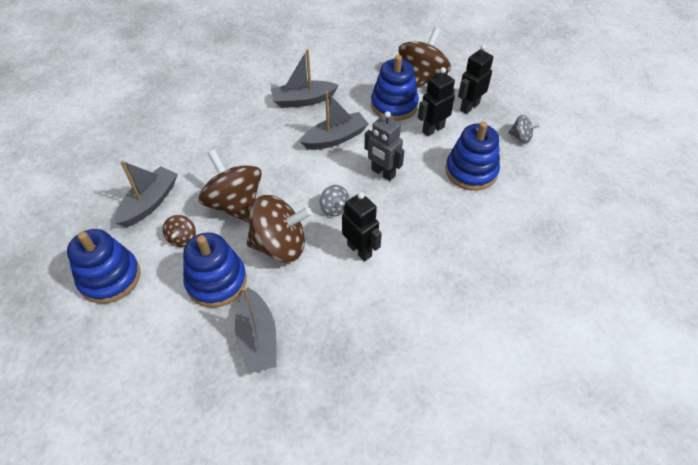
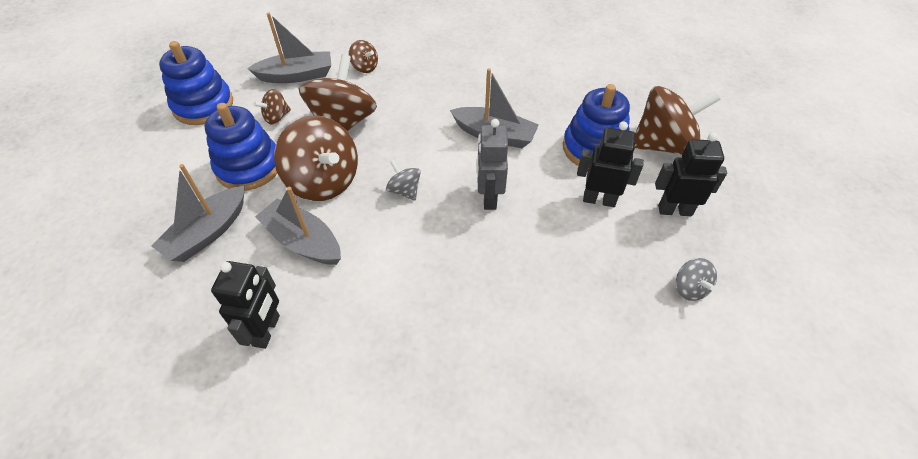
camera: 50 degrees right, 0 degrees up
(191, 161) = (365, 67): none -> brown spinning top
(303, 100) = (516, 84): grey boat -> grey boat (303, 241)
(334, 208) = (404, 190): grey spinning top -> grey spinning top turned 120 degrees clockwise
(359, 250) = (370, 242): black robot -> black robot (267, 330)
(471, 171) = (576, 271): blue stacking toy -> none

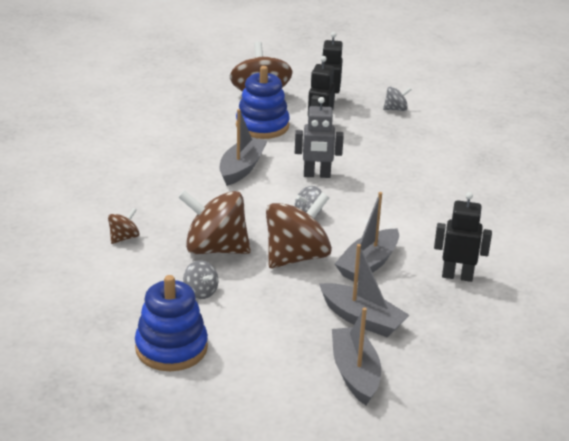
camera: 90 degrees left, 20 degrees down
(249, 167) = (275, 303): blue stacking toy -> none
(276, 117) = (200, 292): brown spinning top -> grey spinning top
(296, 75) = (128, 283): grey boat -> grey boat (355, 373)

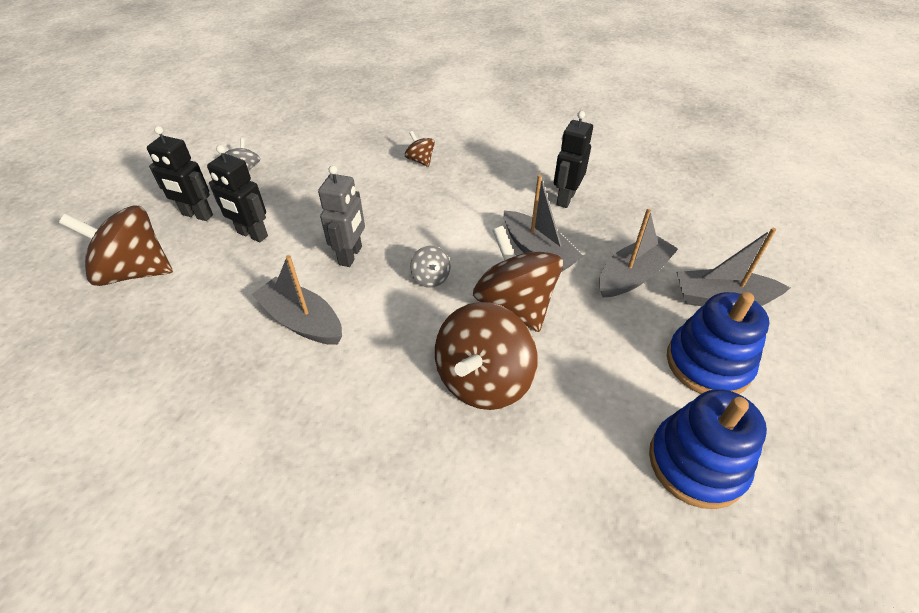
camera: 75 degrees left, 15 degrees up
(124, 238) = (430, 492): brown spinning top -> brown spinning top (420, 160)
(200, 292) = (577, 411): grey spinning top -> none
(262, 126) = (208, 282): blue stacking toy -> blue stacking toy (708, 363)

